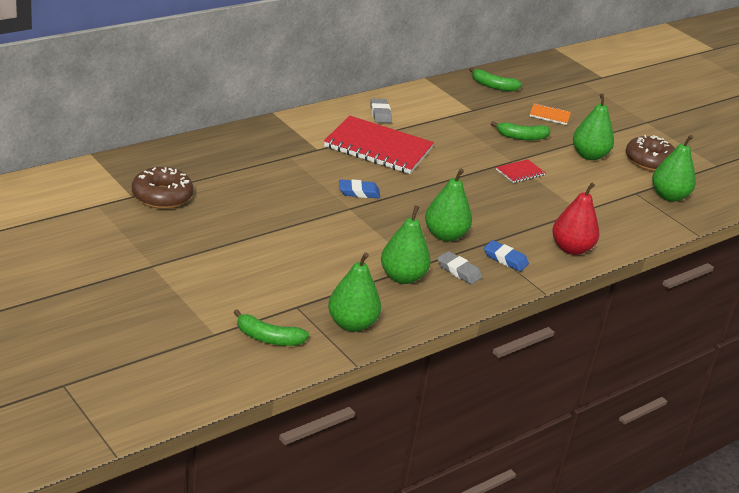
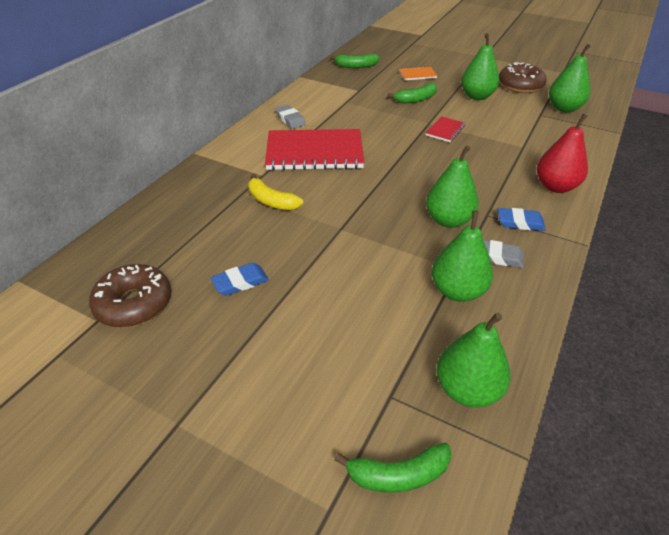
camera: 20 degrees left, 10 degrees up
(310, 170) = (271, 201): none -> yellow banana
(359, 192) = (335, 206): blue eraser -> blue eraser (240, 282)

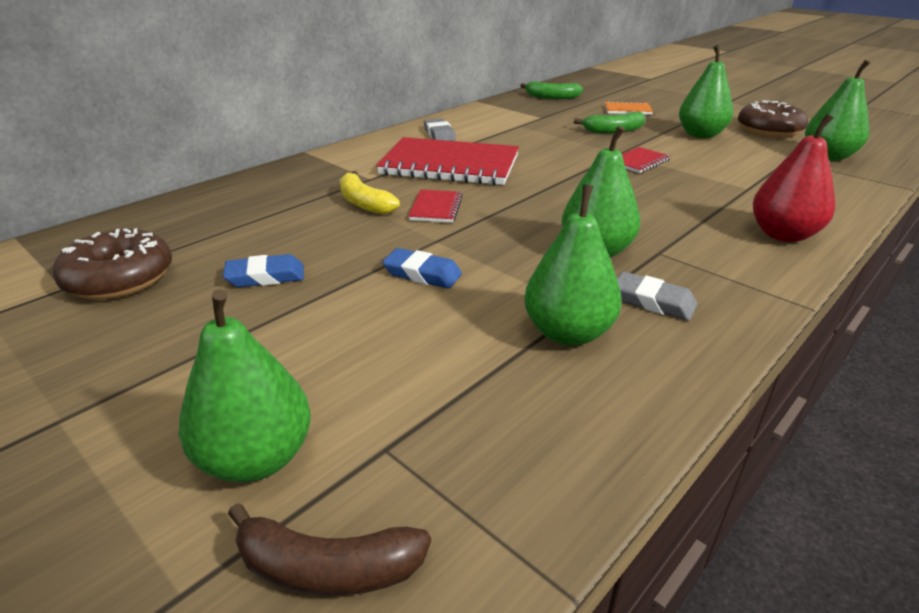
camera: 15 degrees right, 10 degrees down
(325, 198) = (436, 208): none -> red notebook
(398, 474) = (328, 568): green banana -> brown banana
(467, 389) = (517, 465): green pear -> green pear (256, 458)
(520, 222) = (707, 267): blue eraser -> blue eraser (422, 274)

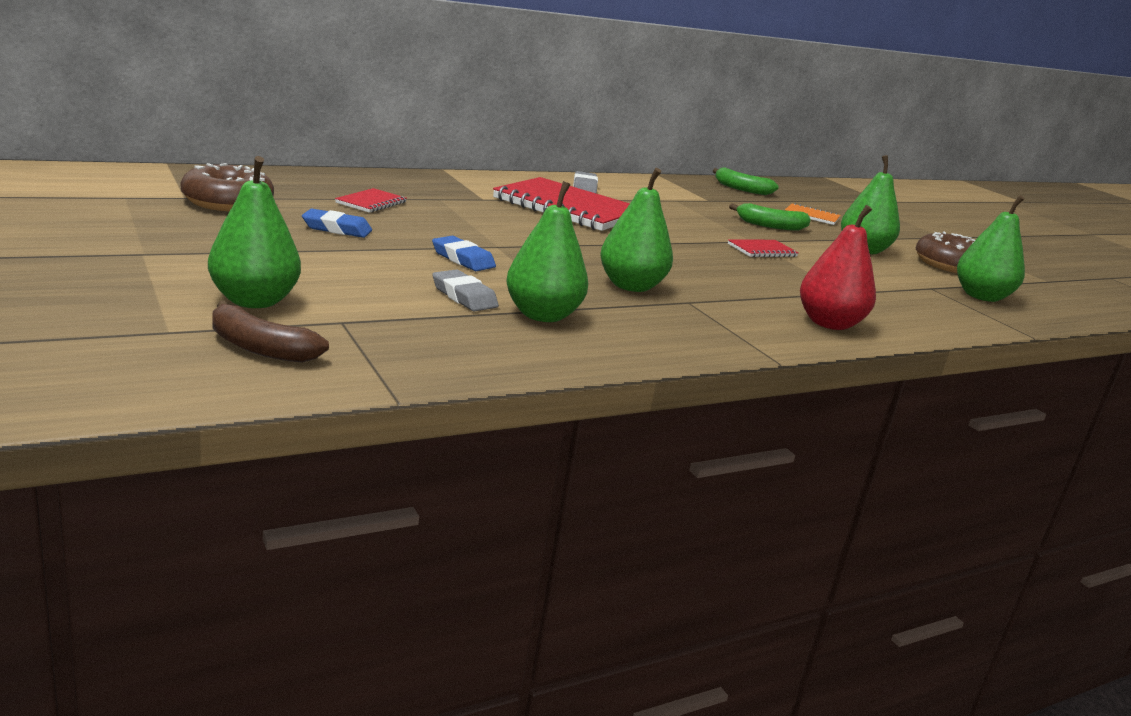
camera: 15 degrees right, 10 degrees down
(364, 203) = (460, 211): yellow banana -> none
(436, 208) = (520, 229): red notebook -> red notebook (371, 203)
(653, 301) = (639, 321): grey eraser -> grey eraser (464, 296)

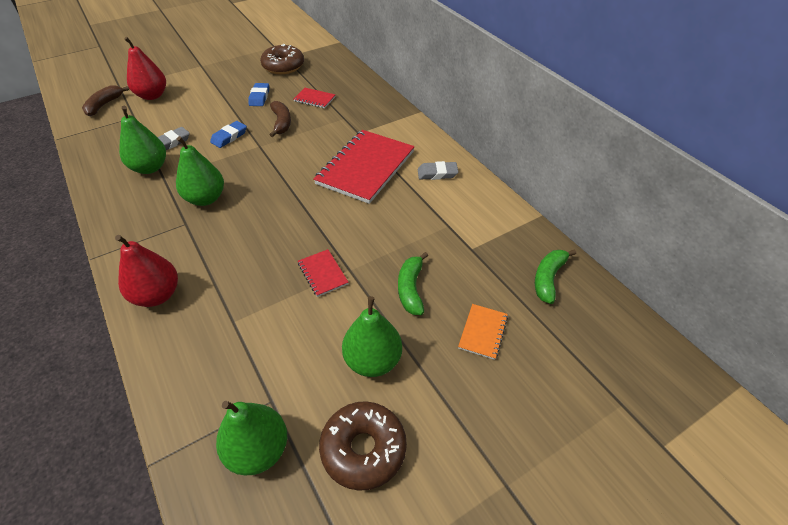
camera: 90 degrees right, 25 degrees up
(254, 301) = (152, 95): green pear -> red pear
(435, 227) = (281, 123): none -> brown banana

